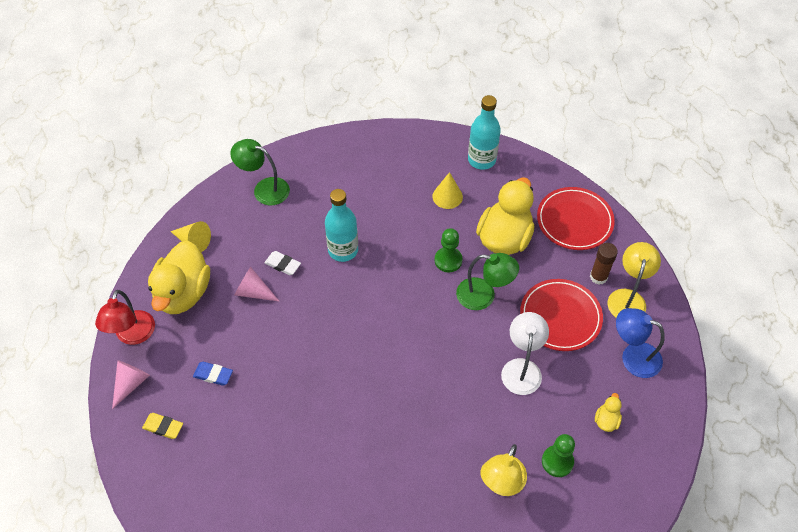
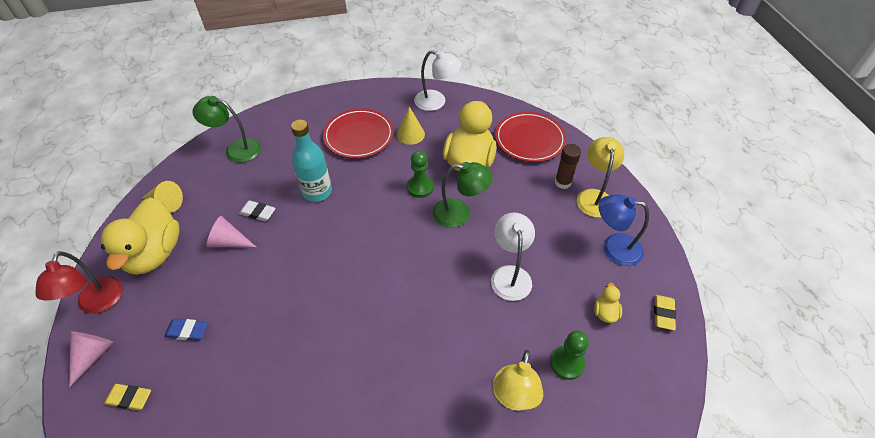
camera: 10 degrees left, 5 degrees down
(481, 160) = (436, 102): turquoise bottle -> white lamp
(560, 317) = (536, 222): red plate -> red plate (359, 136)
(663, 431) = (663, 313): none -> yellow eraser

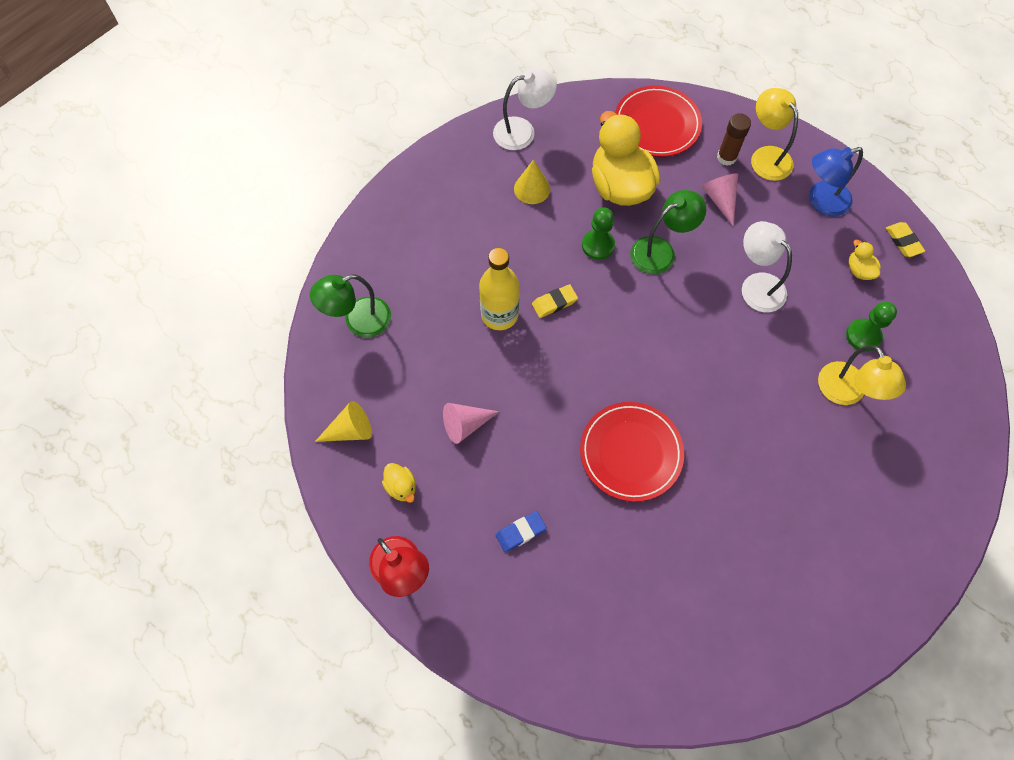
camera: 35 degrees left, 15 degrees up
(93, 355) = (455, 615): pink cone -> pink cone (720, 199)
(129, 398) = (533, 622): yellow eraser -> yellow eraser (554, 303)
(154, 253) = (401, 487): yellow duck -> yellow duck, size x0.42
(258, 212) = (461, 376): white eraser -> none
(317, 192) = (499, 315): turquoise bottle -> yellow bottle
(359, 136) = (479, 223): red plate -> red plate (630, 452)

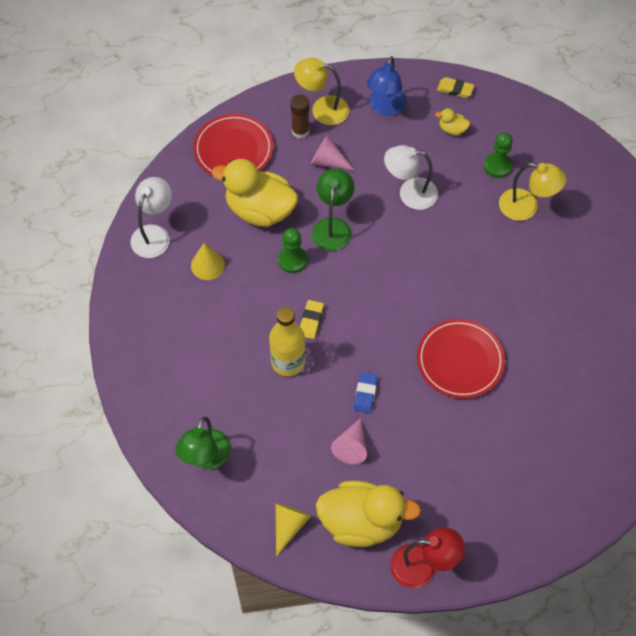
camera: 50 degrees left, 5 degrees down
(401, 487) = (361, 522): yellow duck -> yellow duck, size x2.36
(520, 532) = (458, 470): blue eraser -> blue eraser (365, 394)

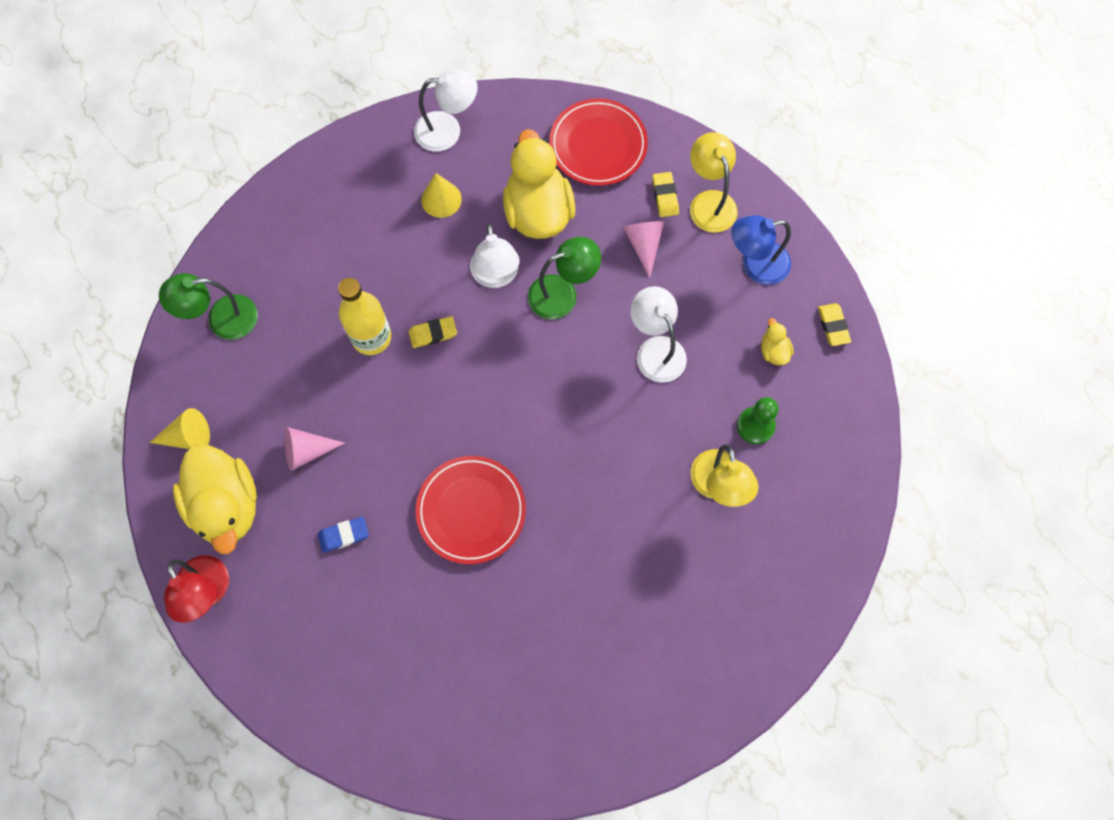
camera: 60 degrees right, 10 degrees up
(292, 260) = (496, 276): green pawn -> white lamp
(300, 131) = (665, 196): brown glue stick -> yellow eraser
(365, 394) = (376, 433): blue eraser -> blue eraser (344, 535)

